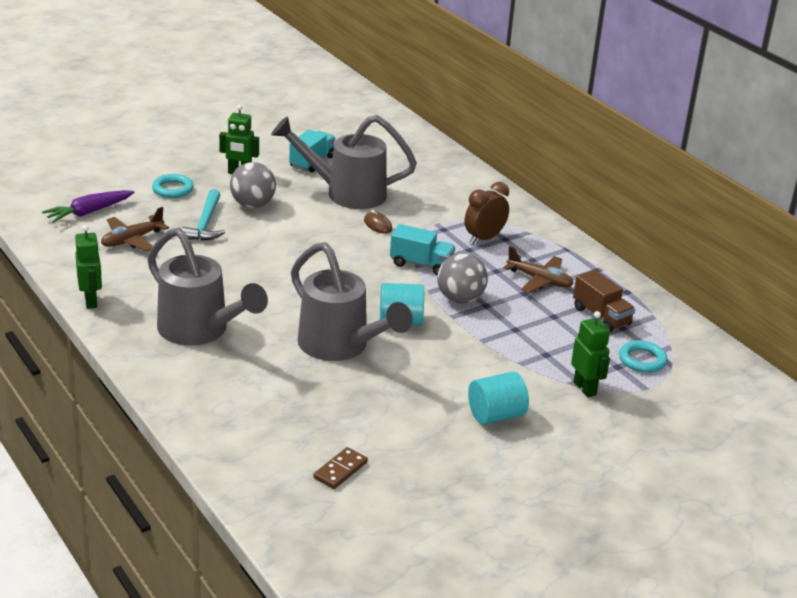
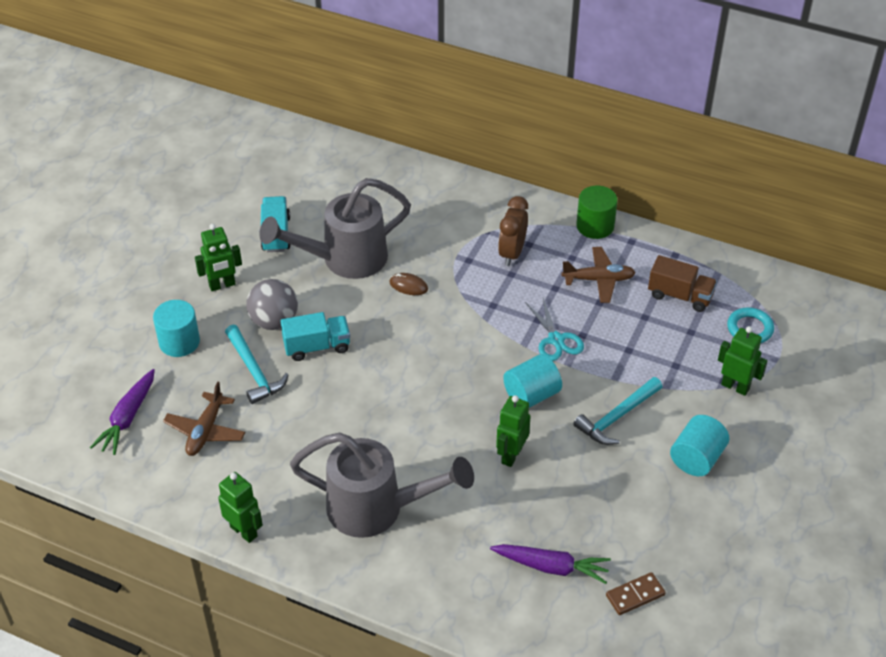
camera: 30 degrees left, 15 degrees up
(172, 189) = (179, 342): turquoise ring -> turquoise cylinder
(292, 422) = (551, 567): none -> purple carrot
(340, 347) = (511, 455): grey watering can -> green robot
(340, 470) = (635, 595): brown domino -> brown domino turned 60 degrees clockwise
(421, 264) = (488, 315): turquoise truck -> turquoise truck (317, 347)
(456, 363) = (617, 417): none -> turquoise hammer
(460, 299) = (556, 339): grey ball -> turquoise scissors
(575, 249) = (595, 226): none -> green cylinder

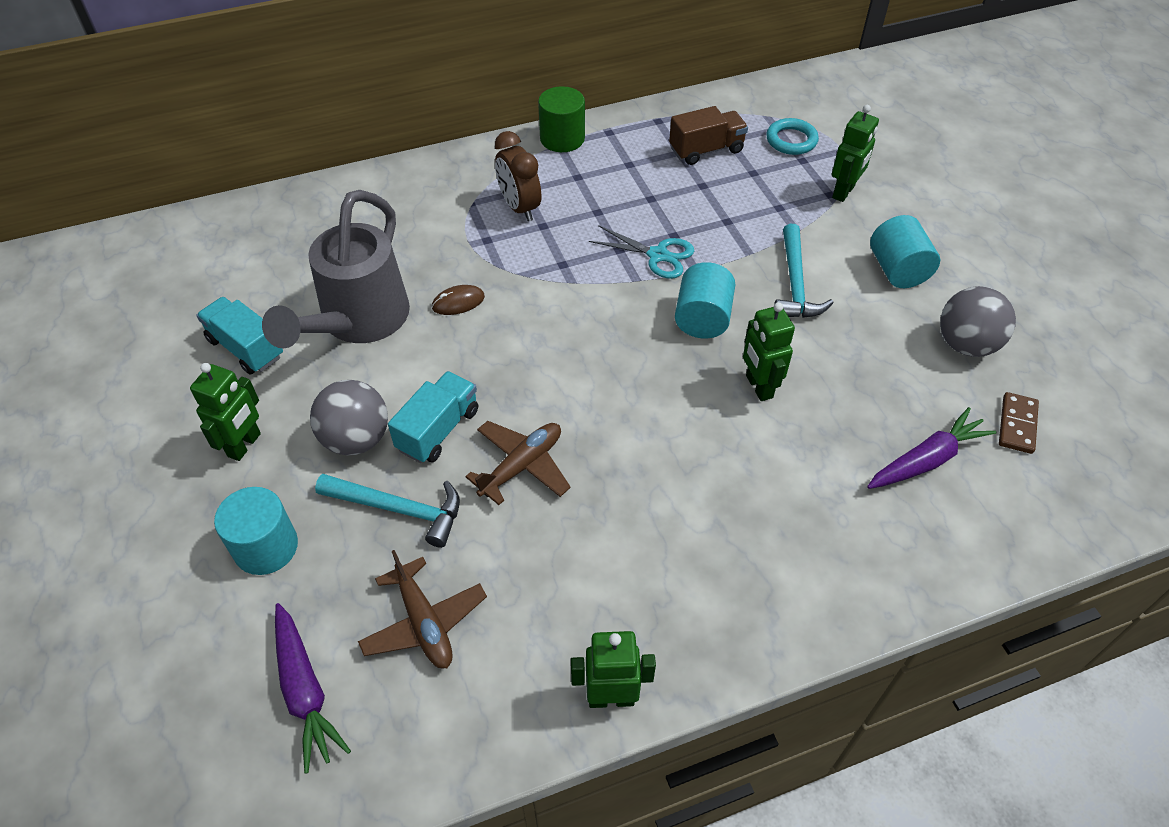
camera: 45 degrees left, 5 degrees up
(377, 509) = (712, 544): grey watering can -> none
(598, 280) = (625, 180): brown plane -> brown plane (522, 466)
(673, 531) = (966, 344): none -> grey ball
(735, 386) = (844, 192): green robot -> green robot turned 135 degrees clockwise

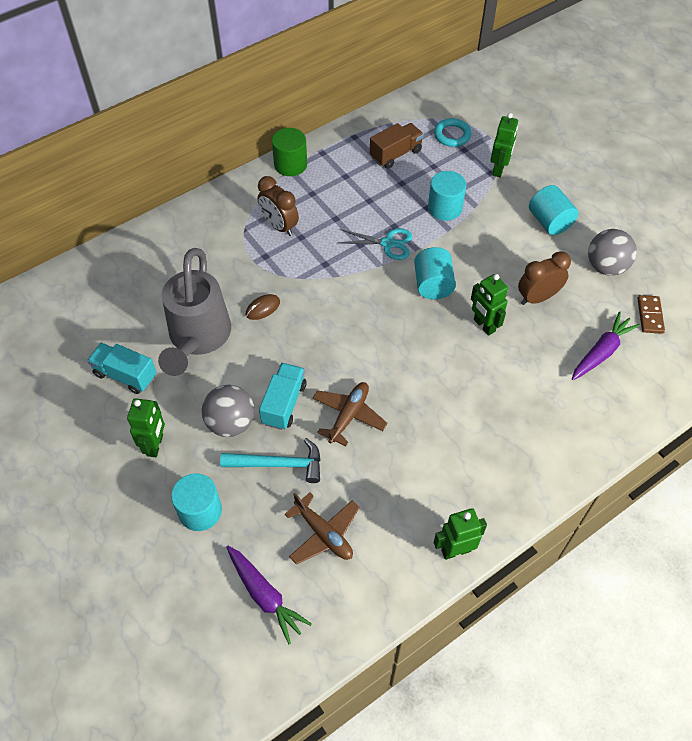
camera: 15 degrees left, 5 degrees up
(752, 226) = (445, 208): none -> turquoise cylinder
(795, 284) = (486, 246): turquoise hammer -> none
(850, 365) = (537, 297): none -> brown clock

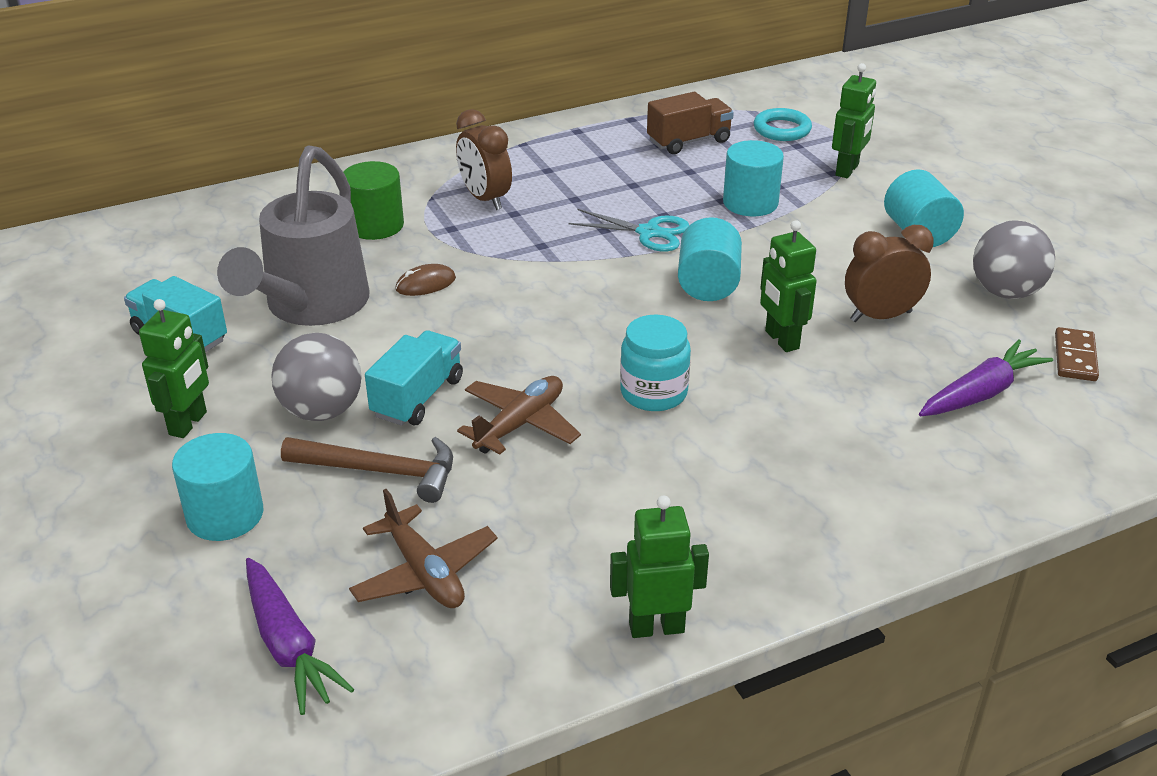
camera: 10 degrees right, 20 degrees down
(279, 464) = (381, 471): turquoise hammer -> brown hammer
(290, 164) = (525, 138): green cylinder -> green cylinder (375, 225)
(419, 379) = (653, 393): none -> turquoise jar

